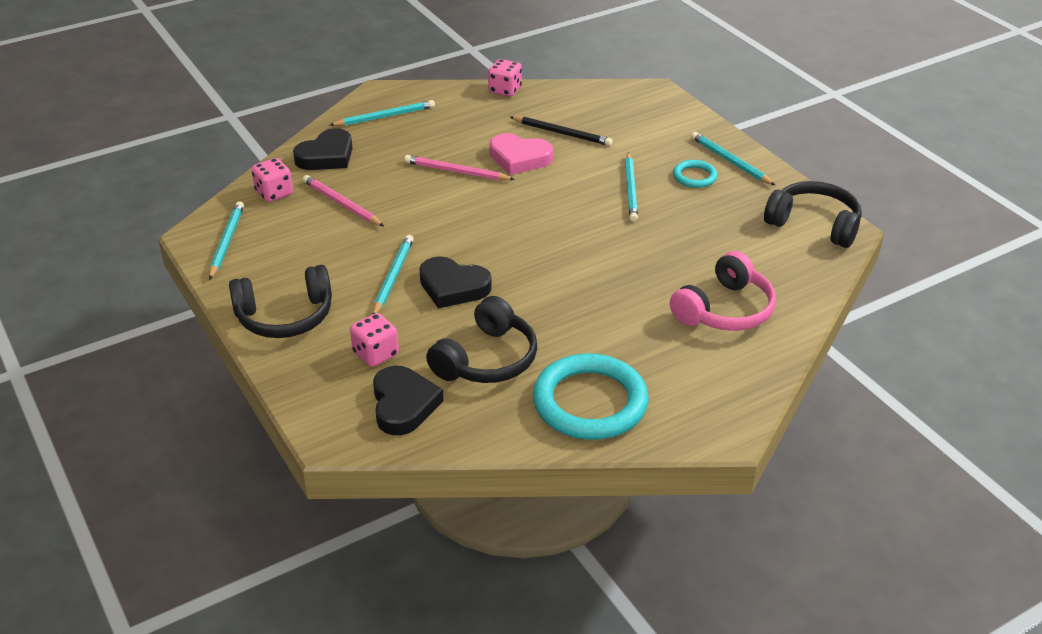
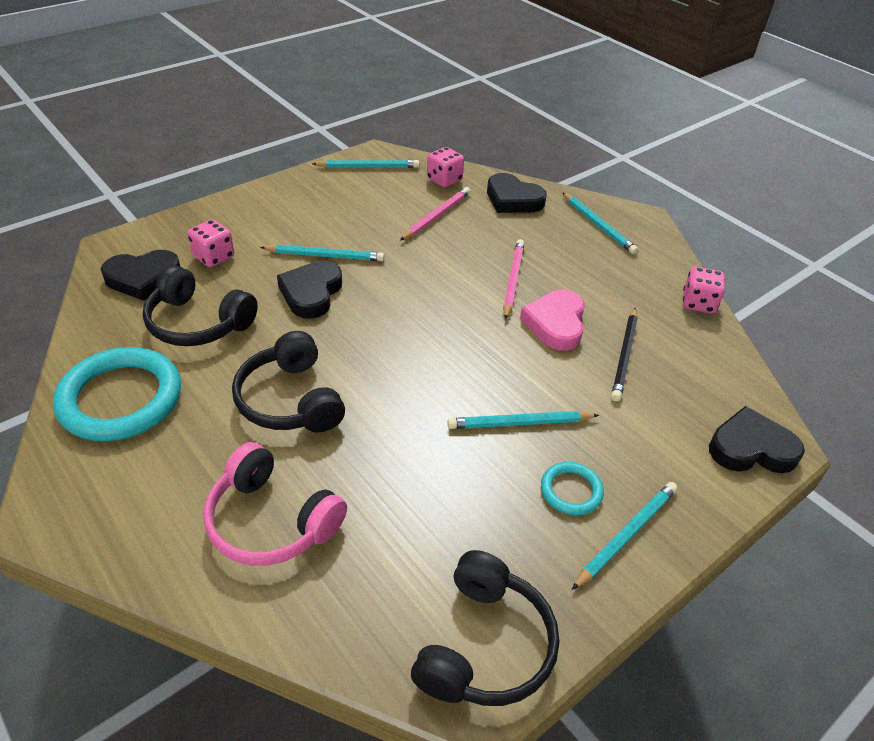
camera: 80 degrees right, 5 degrees up
(285, 316) = (268, 206): black headphones -> black headphones (291, 400)
(657, 102) = (751, 448): none -> black heart

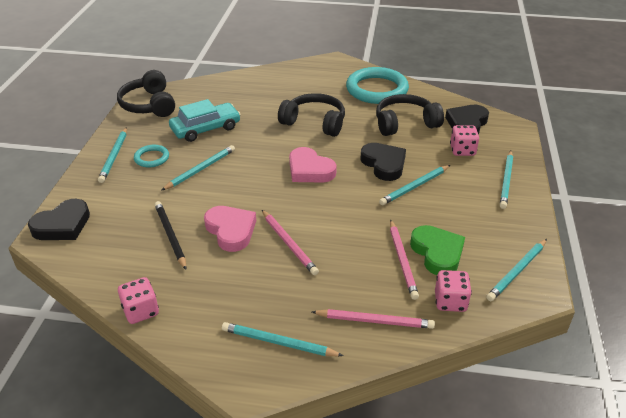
camera: 140 degrees right, 5 degrees down
(241, 212) = (506, 181): none -> turquoise pencil
(272, 520) = (262, 93): pink headphones -> none
(395, 337) = (309, 170): none -> pink heart
(401, 205) = (437, 253): none -> green heart
(444, 499) = (205, 128): none -> turquoise car
(513, 199) = (374, 321): black heart -> pink pencil

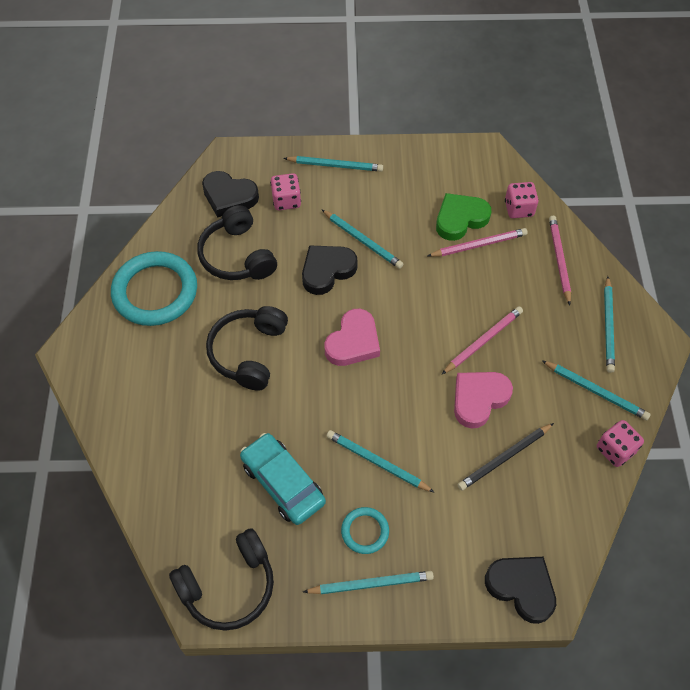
camera: 100 degrees left, 20 degrees up
(517, 271) = (467, 163): turquoise pencil -> turquoise pencil (596, 391)

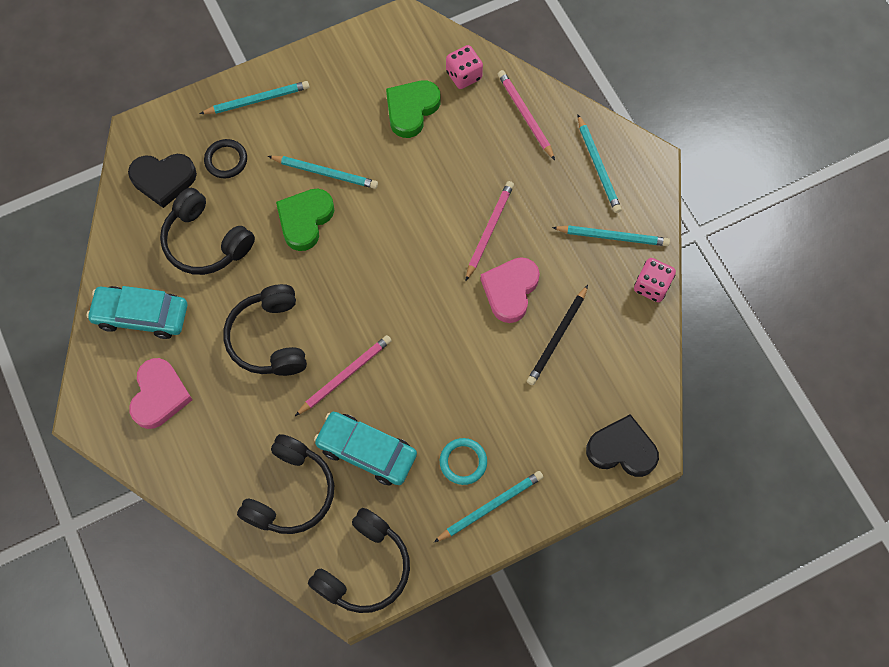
camera: 25 degrees left, 10 degrees up
(155, 292) = (141, 315): turquoise ring -> turquoise car
(199, 488) = (290, 492): none -> black headphones
(286, 201) = (226, 160): pink dice -> black ring
(327, 271) = (305, 220): black heart -> green heart
(353, 342) = (366, 284): pink heart -> pink heart (159, 395)
(377, 462) = (444, 393): turquoise pencil -> none
(478, 245) = (441, 130): pink pencil -> pink pencil (345, 375)

